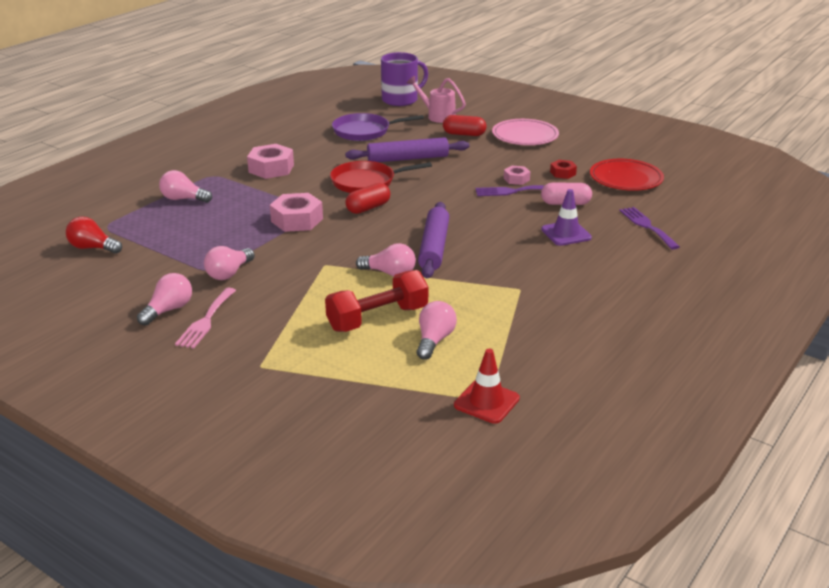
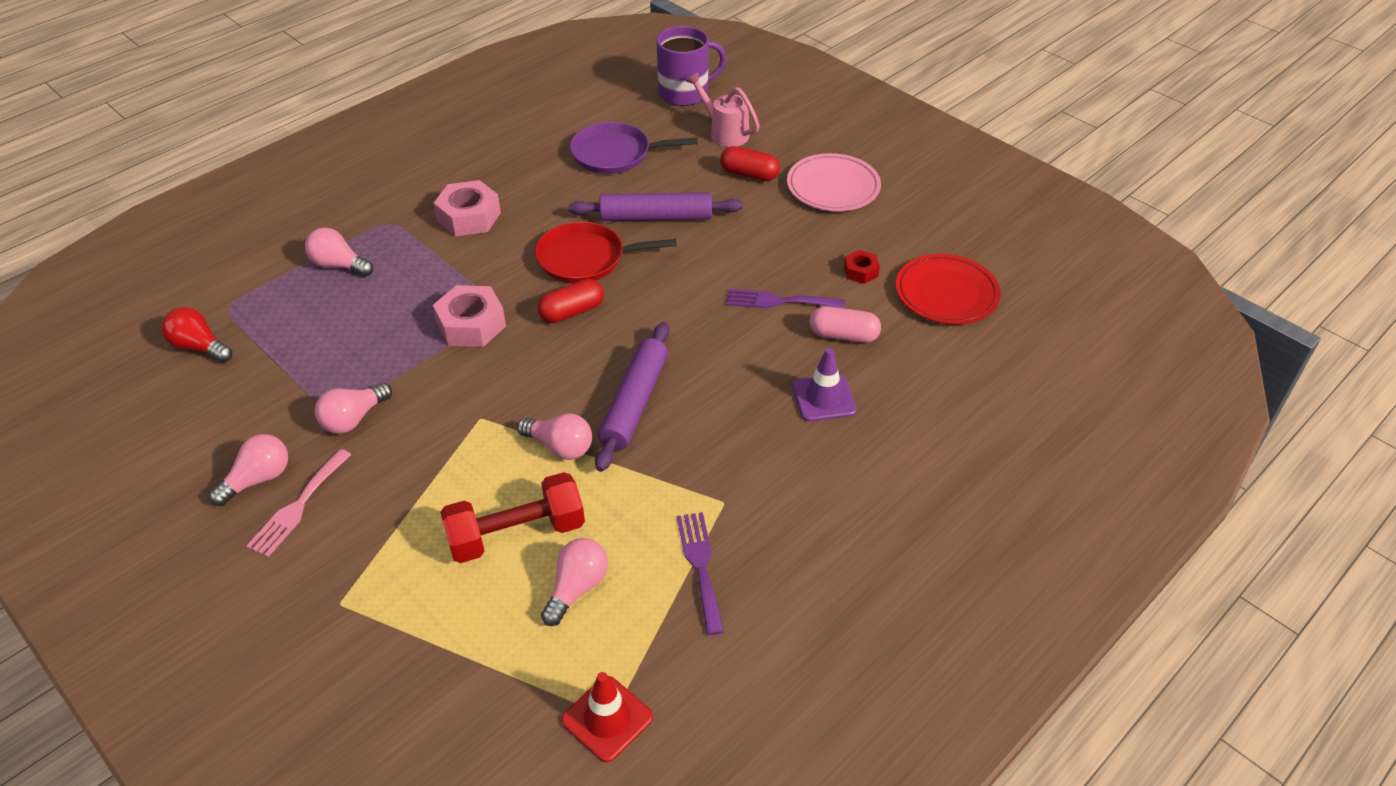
camera: 10 degrees right, 15 degrees up
(516, 179) = (791, 276): pink nut -> none
(647, 226) = (943, 397): purple fork -> purple fork (700, 566)

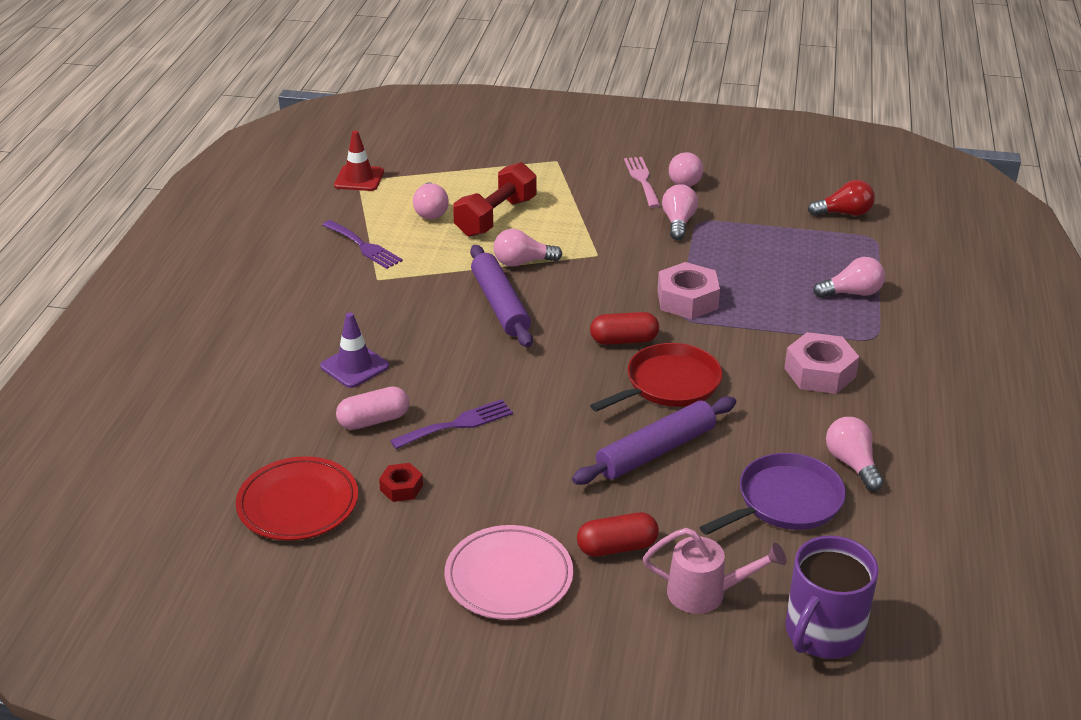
camera: 145 degrees right, 10 degrees down
(543, 155) = (852, 464): none -> pink light bulb
(572, 312) = (624, 340): red capsule -> red capsule turned 60 degrees clockwise

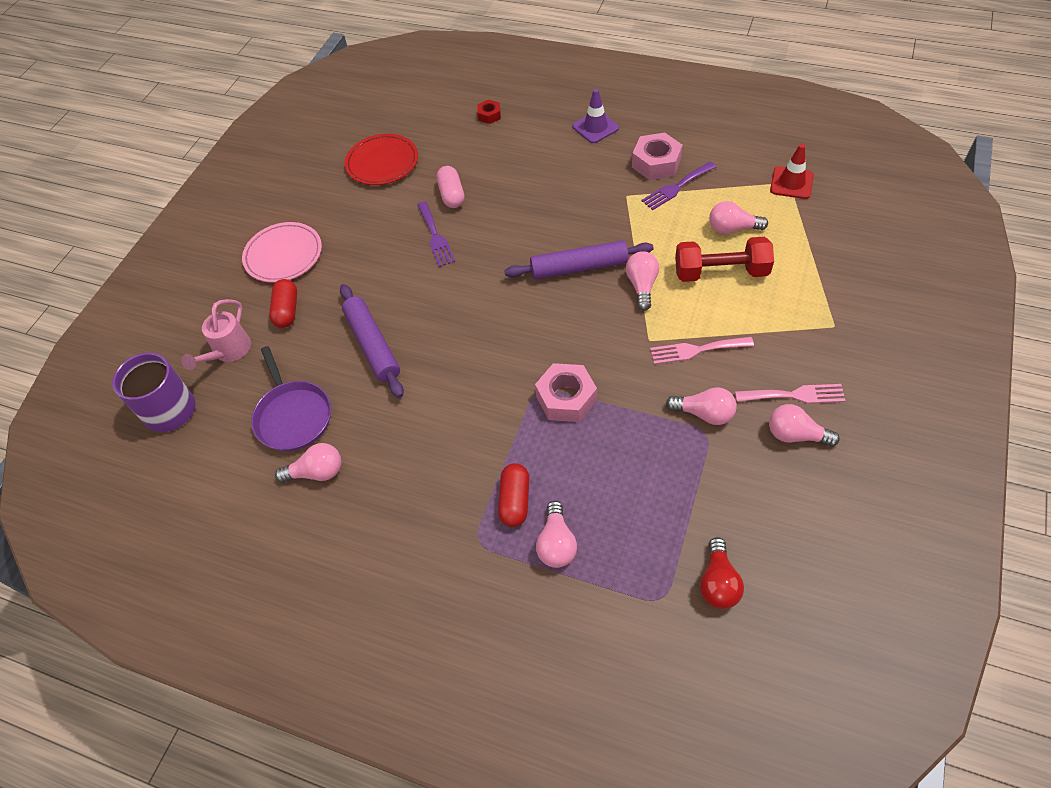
camera: 105 degrees right, 20 degrees up
(354, 366) = (514, 185): purple traffic cone -> purple traffic cone (595, 127)
(401, 488) = (380, 208): red nut -> red nut (489, 115)
(496, 217) = (720, 272): red dumbbell -> red dumbbell turned 45 degrees counterclockwise
(603, 228) = (696, 350): none -> pink fork
(624, 340) = (514, 343): red capsule -> red capsule (515, 501)
(669, 384) = (449, 365): red pan -> none
(819, 372) = (437, 479): pink nut -> pink nut (656, 163)

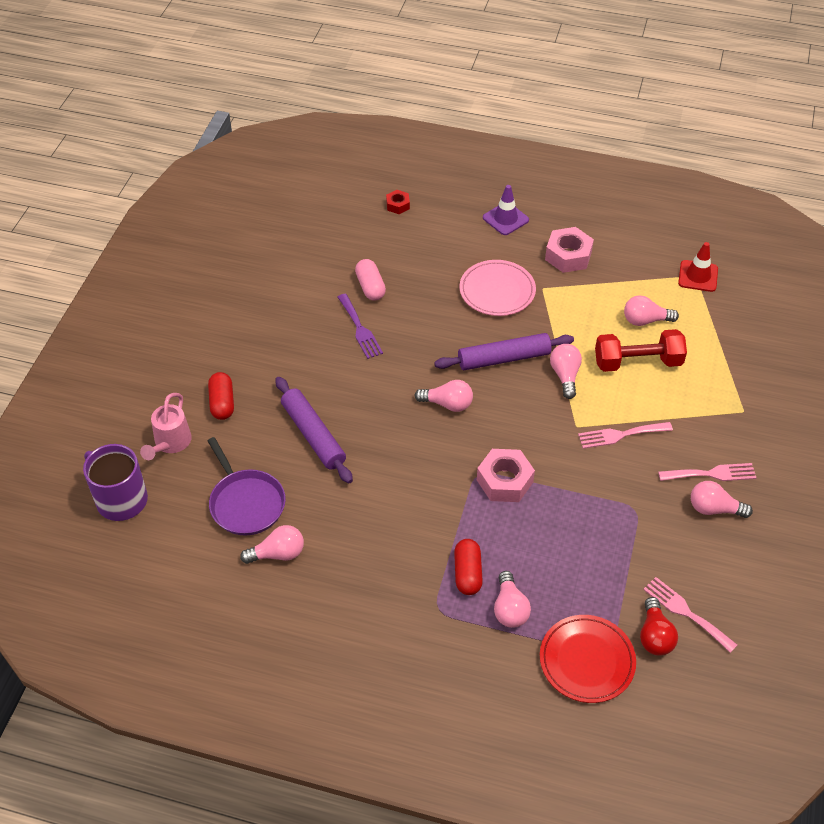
camera: 10 degrees left, 5 degrees down
(283, 255) = (209, 348): pink plate -> pink plate (497, 291)
(382, 163) = (295, 254): red plate -> red plate (587, 661)
(676, 187) = (589, 280): purple fork -> none
(704, 413) = (632, 492): pink light bulb -> pink light bulb (447, 404)
(756, 555) = (686, 612): none -> pink fork

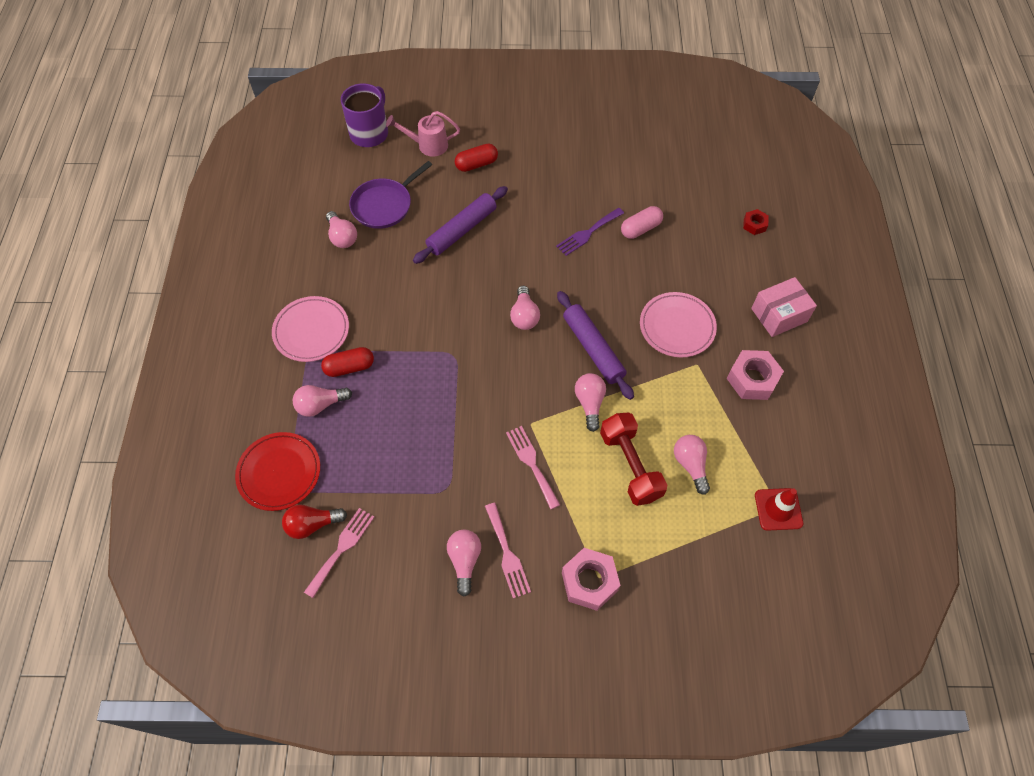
camera: 75 degrees right, 10 degrees up
(406, 605) = (311, 331): none -> pink plate
(504, 481) = (451, 376): pink nut -> pink nut (589, 581)
(505, 219) = (779, 315): purple traffic cone -> pink box
(565, 376) = (589, 403): pink light bulb -> pink light bulb turned 75 degrees counterclockwise

